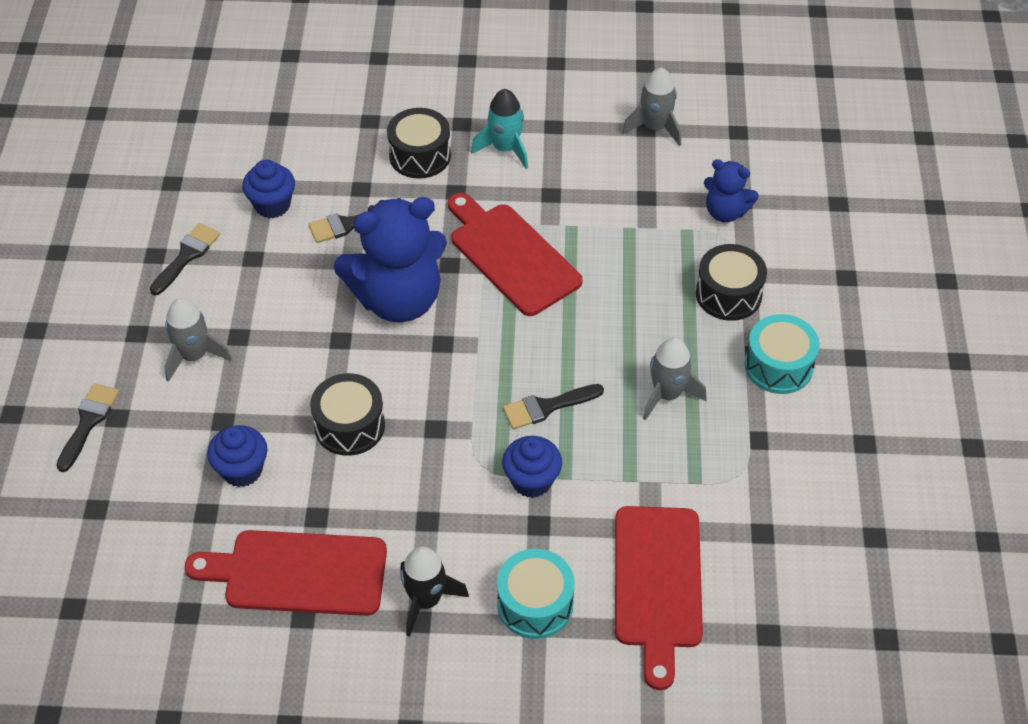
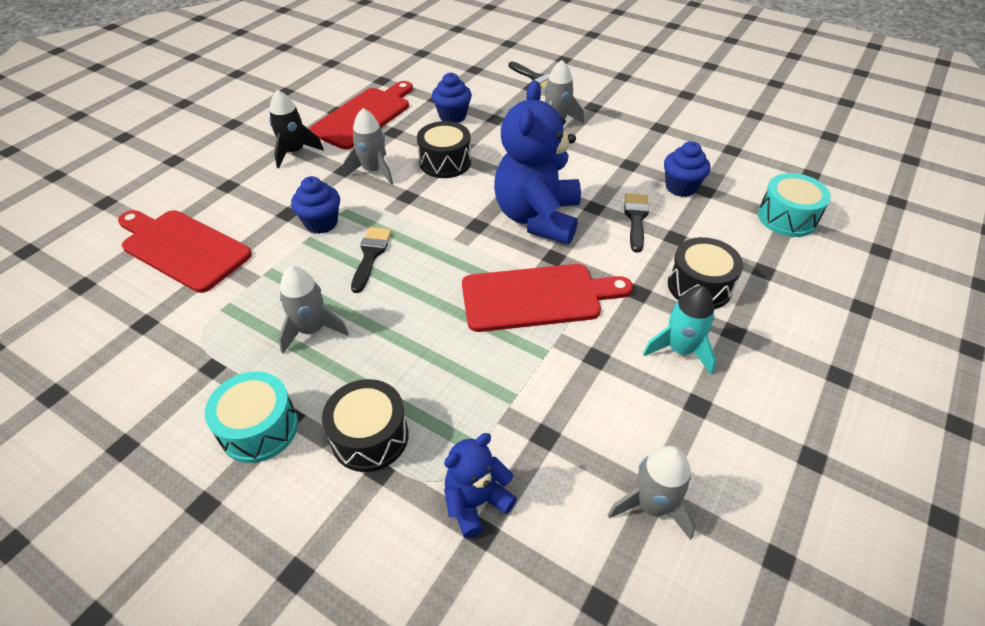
camera: 120 degrees right, 5 degrees down
(187, 256) = (650, 139): black brush -> none
(410, 488) = (374, 171): none -> grey rocket
(535, 604) = (239, 190): turquoise drum -> turquoise drum (787, 218)

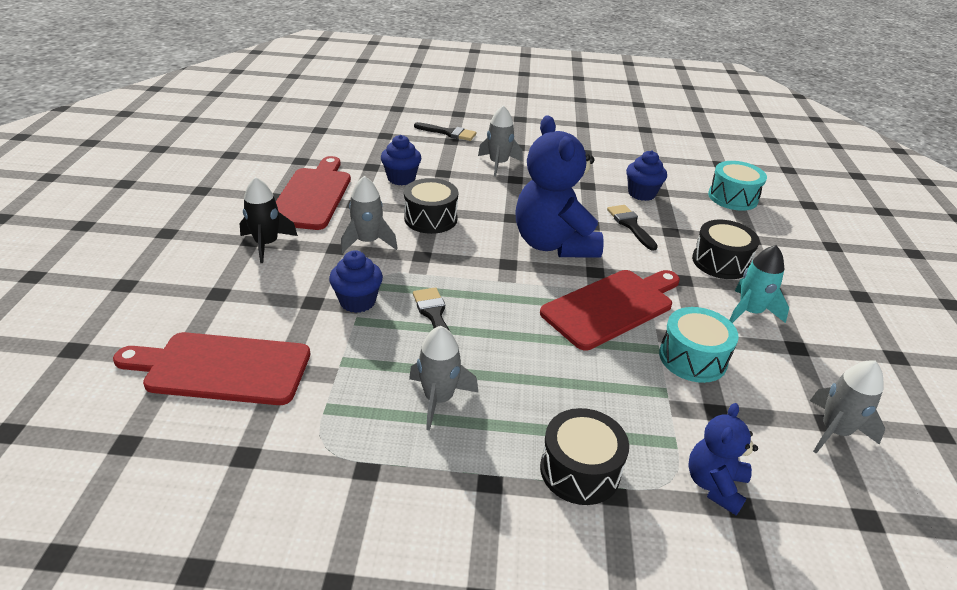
camera: 30 degrees left, 10 degrees down
(259, 428) = (470, 506): turquoise drum -> turquoise drum (692, 358)

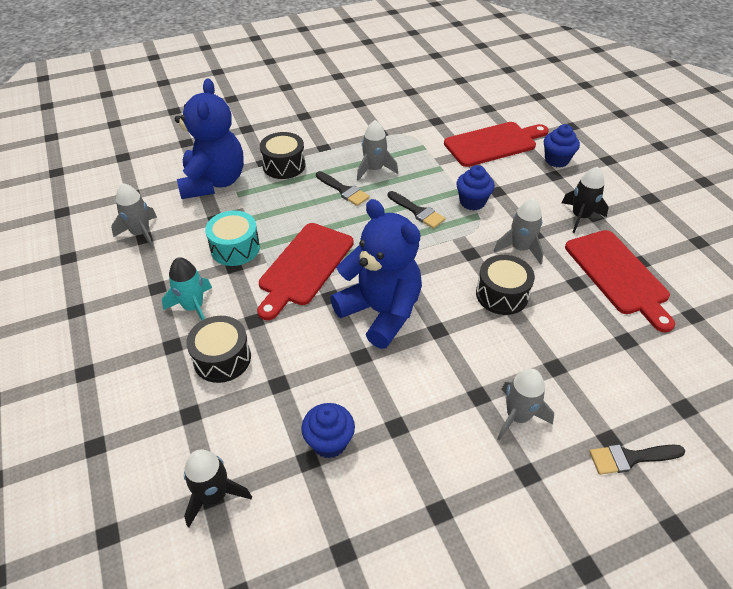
camera: 155 degrees right, 10 degrees up
(401, 178) = (581, 336): blue cupcake -> blue cupcake (556, 160)
(630, 225) = (322, 374): black brush -> black brush (344, 190)
(714, 485) = (214, 182): blue teddy bear -> blue teddy bear, size x1.94
(732, 197) = (214, 495): turquoise drum -> black rocket

